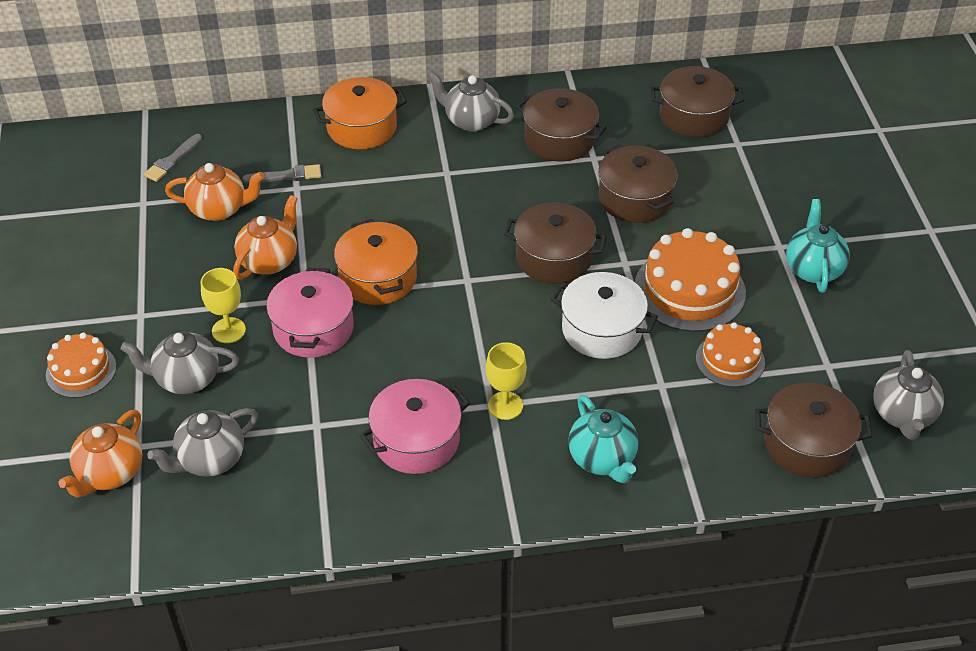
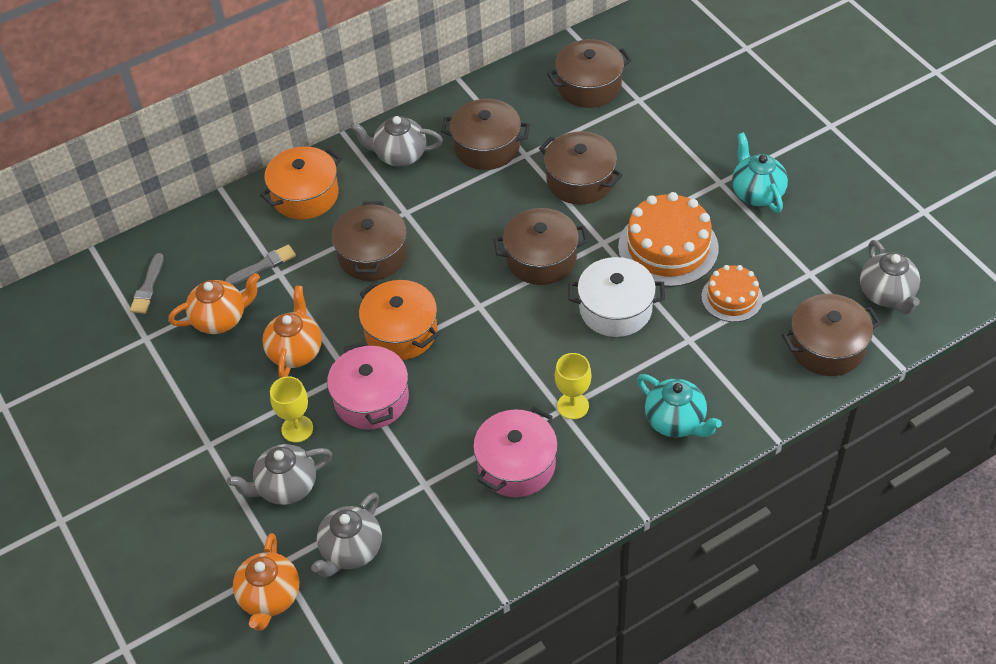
camera: 20 degrees left, 5 degrees up
(81, 370) = (186, 516): orange cake -> none
(392, 200) = (372, 255): none -> brown pot

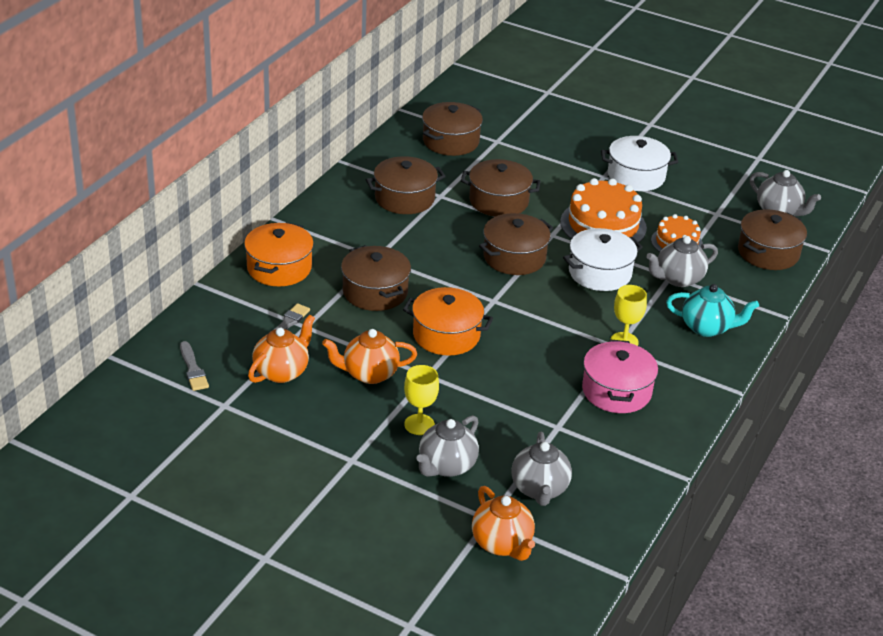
camera: 35 degrees left, 15 degrees down
(295, 351) = (369, 374): orange teapot -> orange teapot turned 75 degrees counterclockwise
(371, 399) = (463, 386): pink pot -> none
(399, 155) = (337, 221): grey teapot -> grey teapot (678, 279)
(756, 193) = (636, 176): turquoise teapot -> white pot

